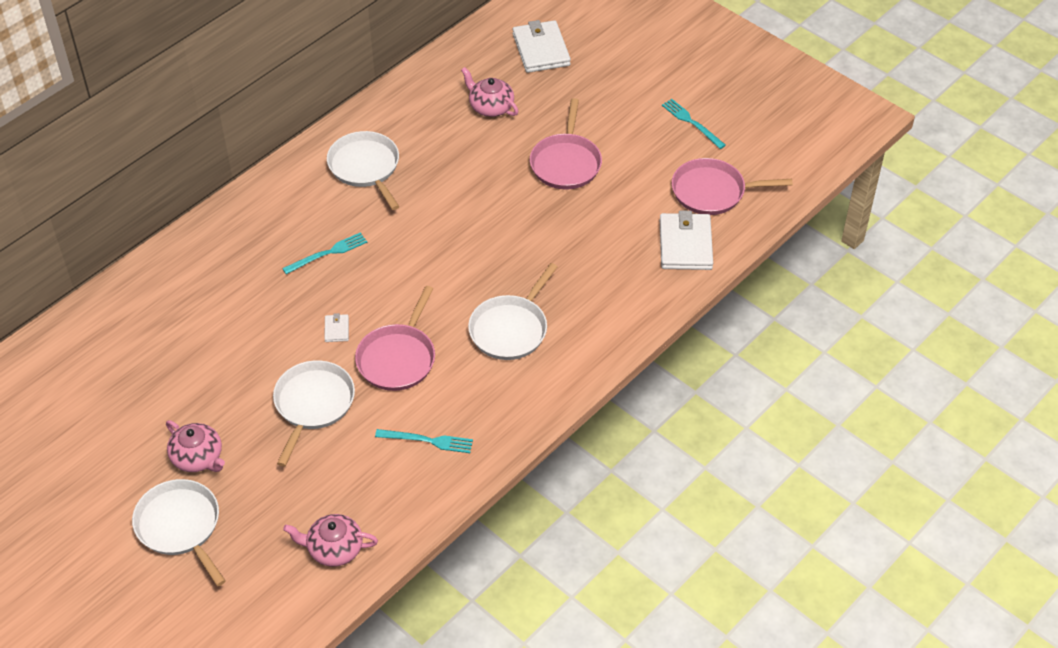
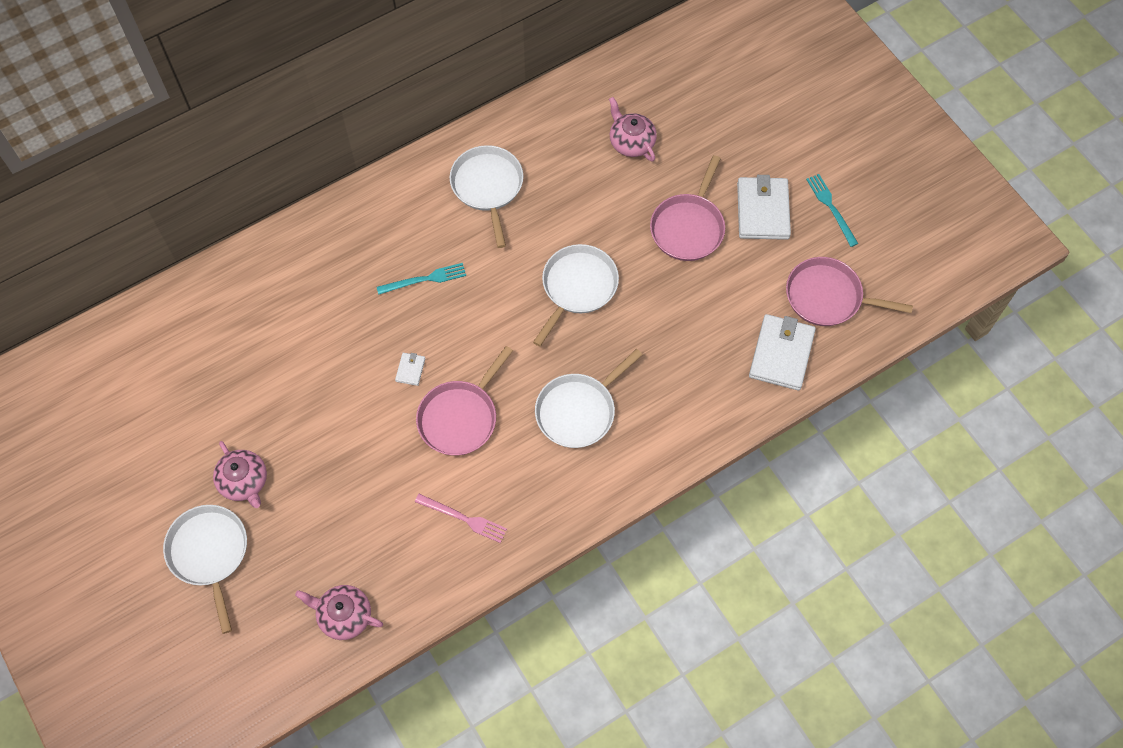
camera: 15 degrees right, 15 degrees up
(313, 404) = (366, 449): white pan -> white pan (577, 287)
(427, 440) = (464, 518): turquoise fork -> pink fork
(541, 50) = (702, 83): white wallet -> white wallet (763, 211)

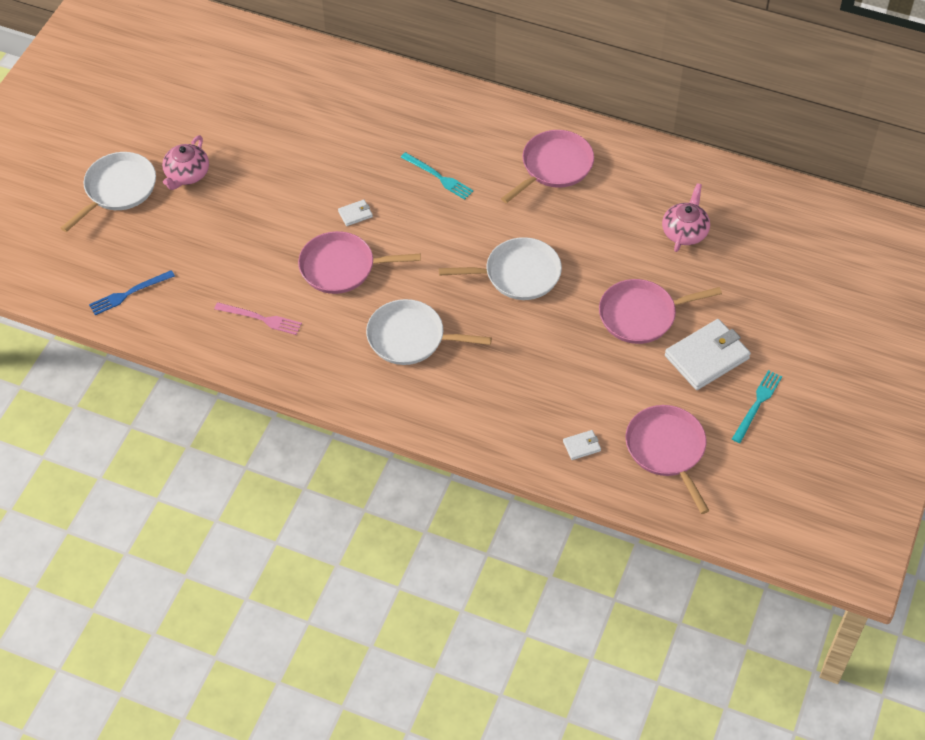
camera: 55 degrees right, 10 degrees down
(344, 615) = (129, 293): pink teapot -> blue fork
(464, 518) = (261, 319): pink fork -> pink fork turned 60 degrees counterclockwise
(487, 187) = (554, 166): white pan -> pink pan
(781, 354) = (581, 446): white wallet -> white wallet, size x0.45

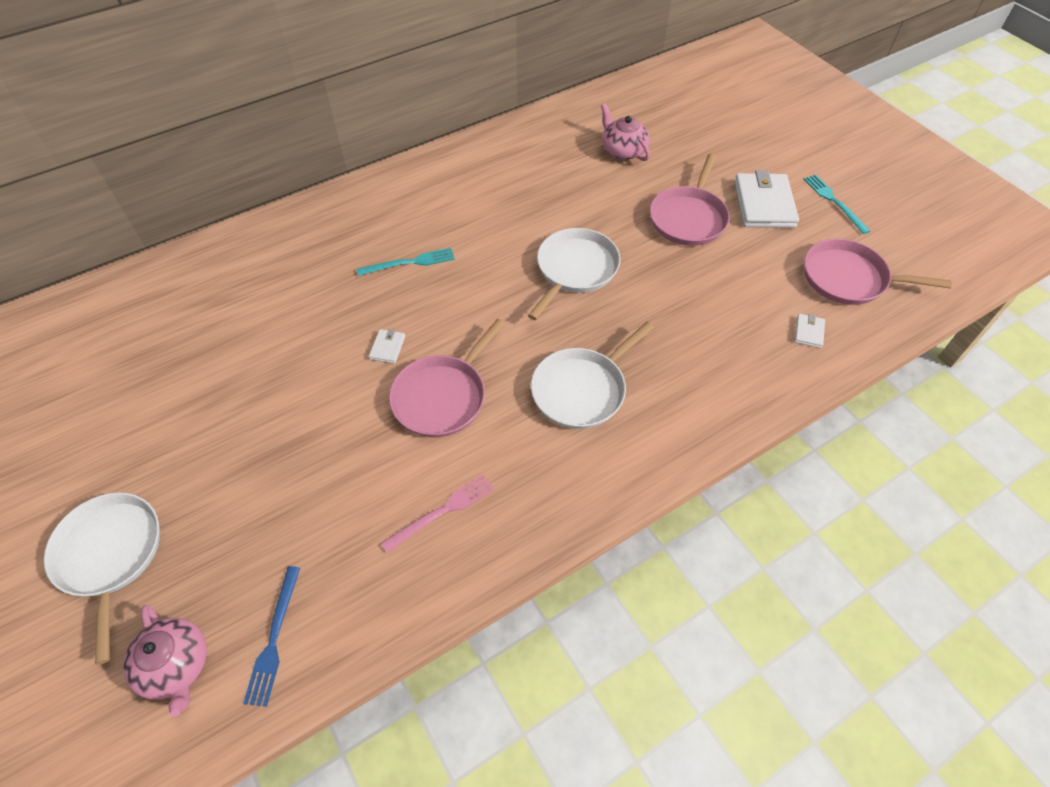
camera: 55 degrees left, 0 degrees up
(187, 174) = (173, 468): pink teapot -> pink teapot (176, 665)
(554, 166) = (479, 185): pink pan -> none

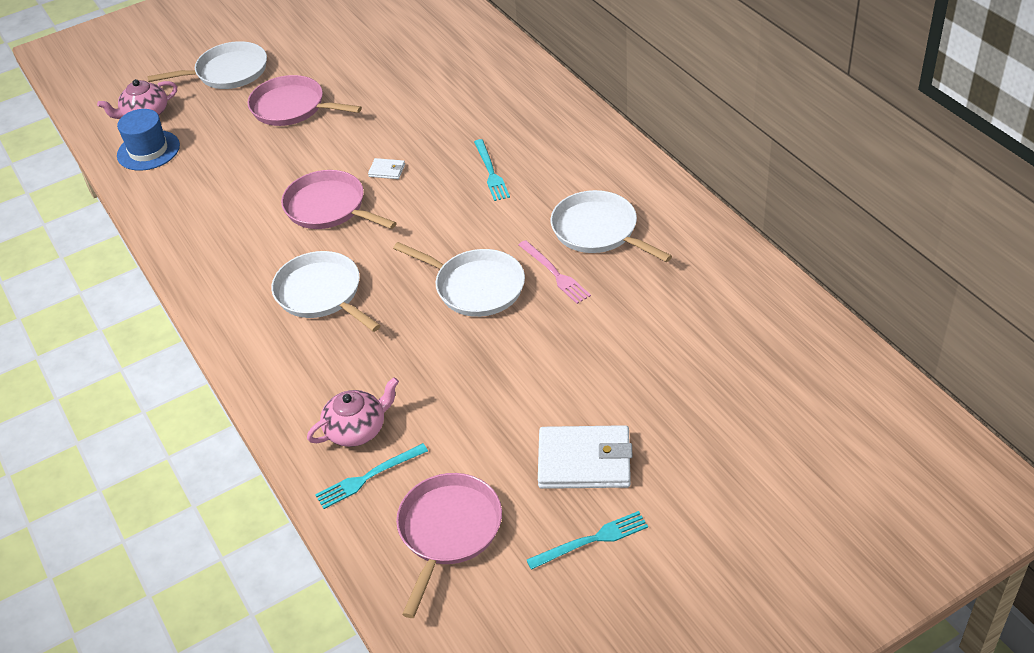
camera: 95 degrees right, 10 degrees down
(274, 639) = (148, 150): blue fork -> blue hat
(442, 511) = (220, 217): pink fork -> pink fork (555, 273)
(506, 192) = (598, 230): none -> white pan
(622, 150) = (683, 327): pink teapot -> pink teapot (357, 429)
(688, 218) = (557, 384): pink pan -> pink pan (291, 107)
(808, 332) = (368, 477): white wallet -> turquoise fork

